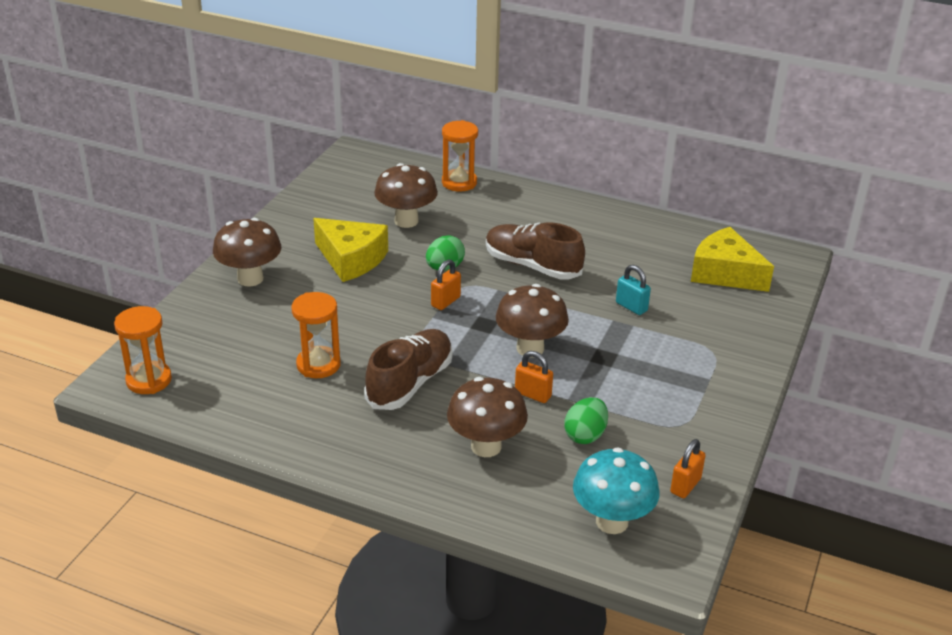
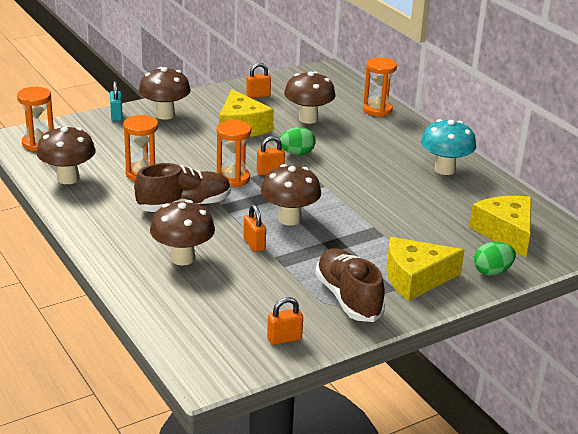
camera: 35 degrees right, 5 degrees down
(243, 410) = (68, 178): none -> brown mushroom
(321, 213) = (258, 95): none -> orange padlock
(419, 327) = (233, 179): none -> orange hourglass
(532, 266) = (360, 174): brown shoe -> brown shoe (348, 298)
(585, 435) = (256, 281): green egg -> green egg (492, 271)
(612, 522) = (204, 334): turquoise mushroom -> turquoise mushroom (444, 169)
(631, 307) = (399, 224): turquoise padlock -> turquoise padlock (116, 116)
(712, 359) = (415, 278): none -> yellow cheese

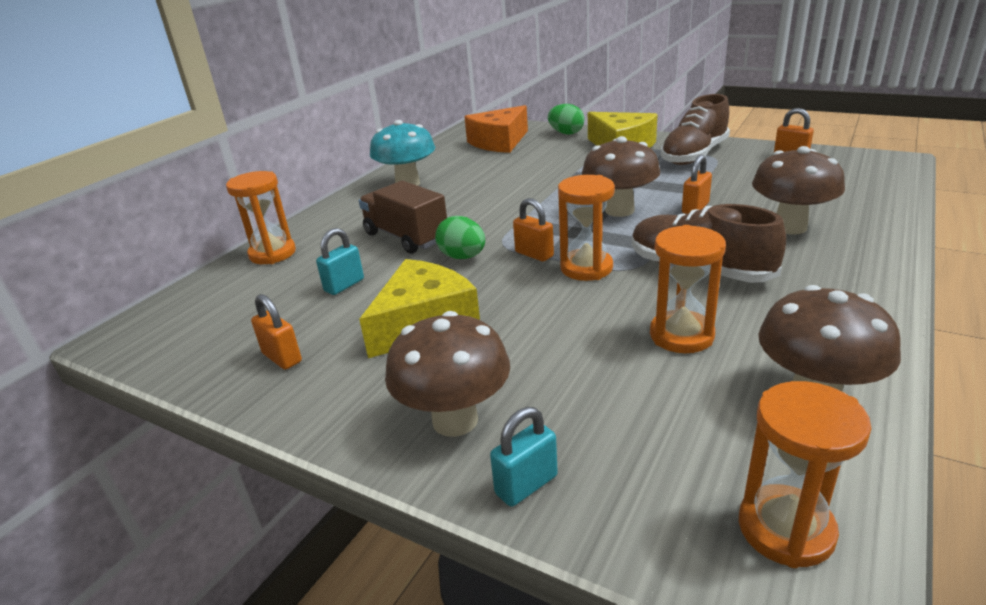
camera: 115 degrees left, 0 degrees up
(308, 119) = (344, 285): brown mushroom -> turquoise padlock
(347, 146) = (406, 237): none -> brown truck
(505, 233) = (499, 142): yellow cheese -> orange cheese

